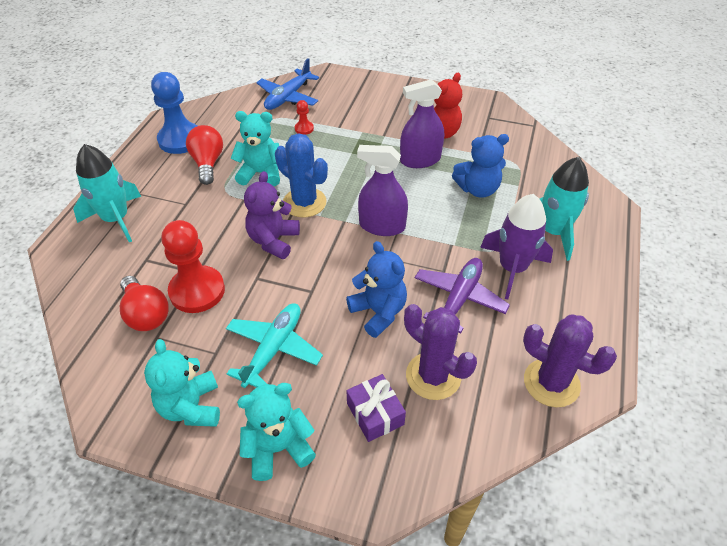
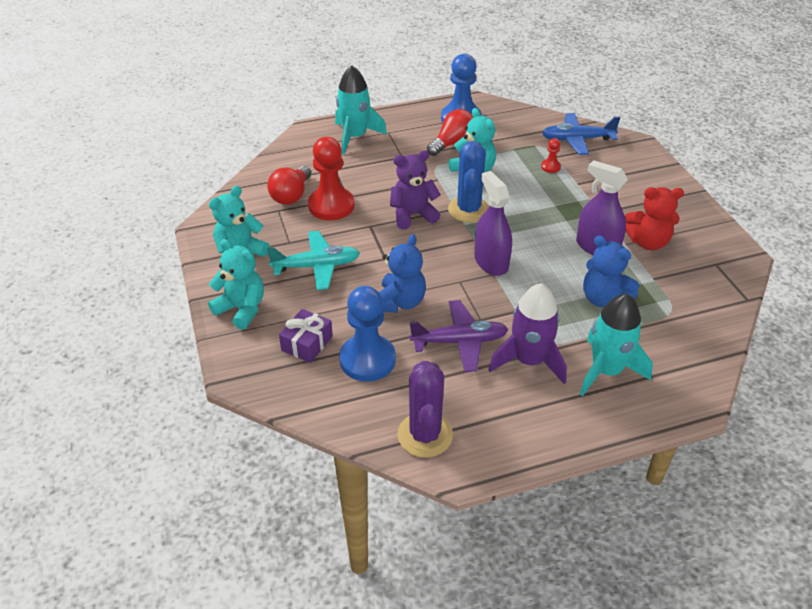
camera: 55 degrees right, 5 degrees down
(433, 376) = (367, 360): purple cactus -> blue pawn

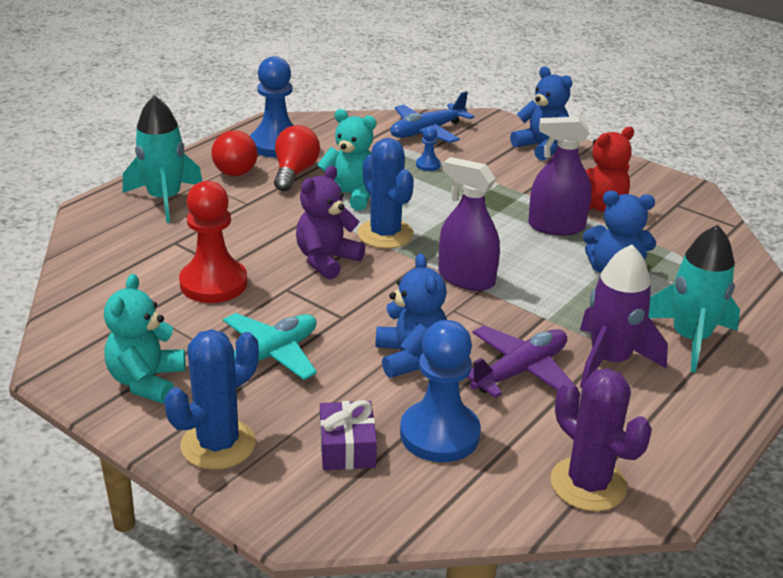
camera: 35 degrees left, 10 degrees down
(242, 309) = (218, 444): turquoise teddy bear -> blue cactus
(291, 195) = (147, 289): red light bulb -> red light bulb (234, 168)
(550, 167) = (428, 165): red pawn -> blue pawn
(653, 180) = (541, 147): none -> blue teddy bear

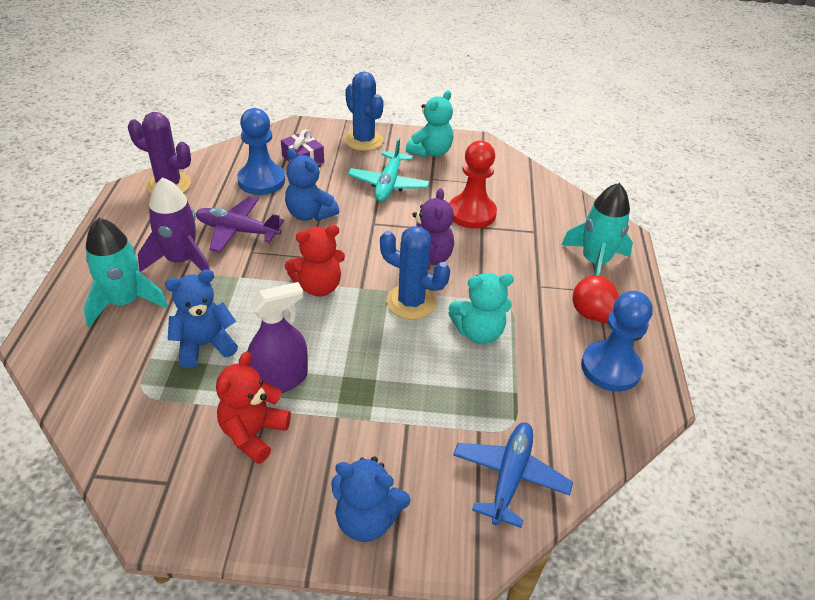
camera: 145 degrees right, 10 degrees up
(146, 381) = (430, 152): turquoise teddy bear -> turquoise teddy bear turned 60 degrees clockwise
(218, 444) = (363, 140): blue cactus -> blue cactus turned 45 degrees counterclockwise
(294, 172) = (550, 337): red light bulb -> none
(428, 165) = (456, 412): blue pawn -> none
(466, 278) = (318, 286): purple spray bottle -> red teddy bear
(520, 371) = (237, 231): purple plane -> purple plane turned 90 degrees clockwise

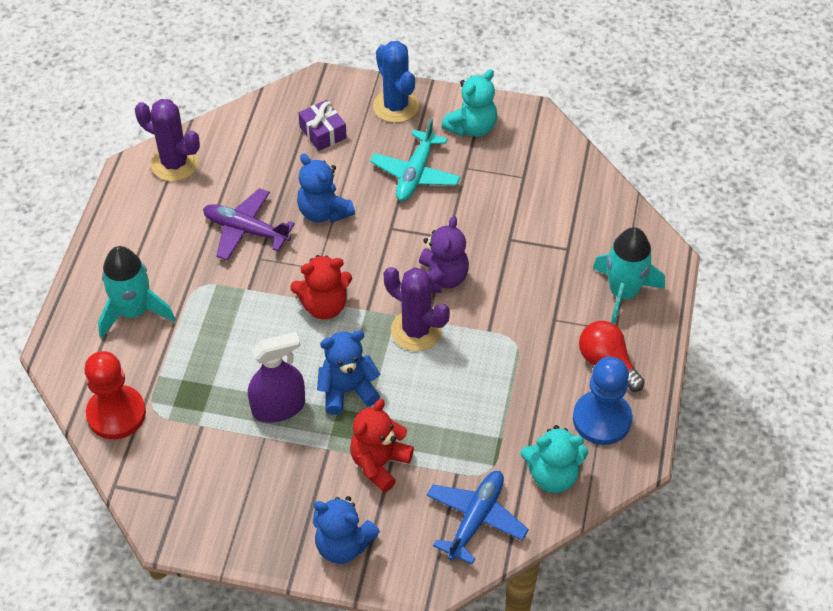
camera: 10 degrees right, 10 degrees up
(181, 260) = (187, 265): purple rocket -> none
(204, 345) = (210, 365): blue teddy bear -> blue teddy bear (347, 390)
(253, 433) = (251, 459): red teddy bear -> red teddy bear (379, 463)
(261, 181) = (274, 162): blue pawn -> none
(411, 302) = (416, 330): blue cactus -> purple cactus
(472, 213) = (502, 220): red pawn -> red pawn (116, 414)
(478, 332) = (478, 370): turquoise teddy bear -> turquoise teddy bear (552, 475)

